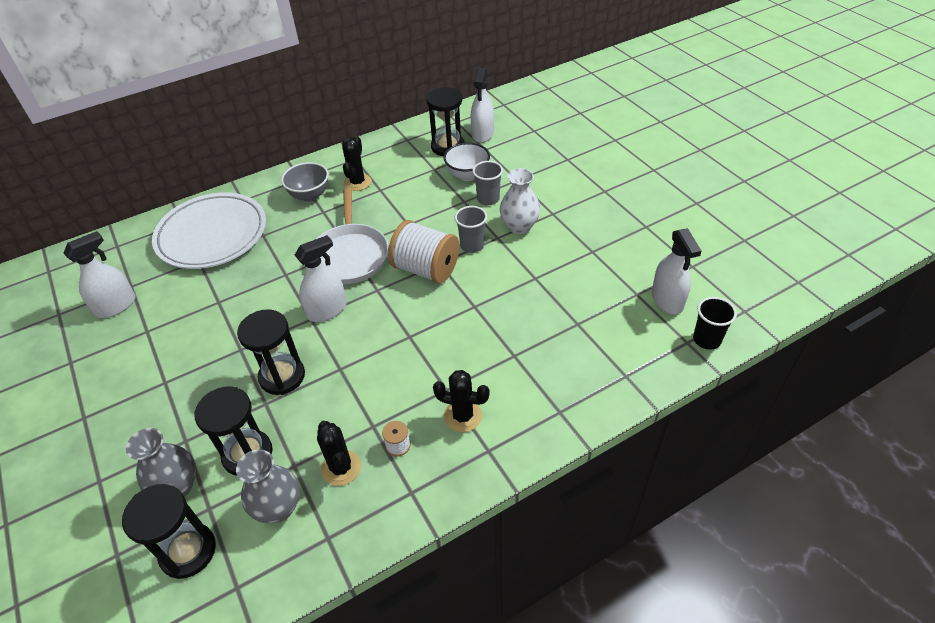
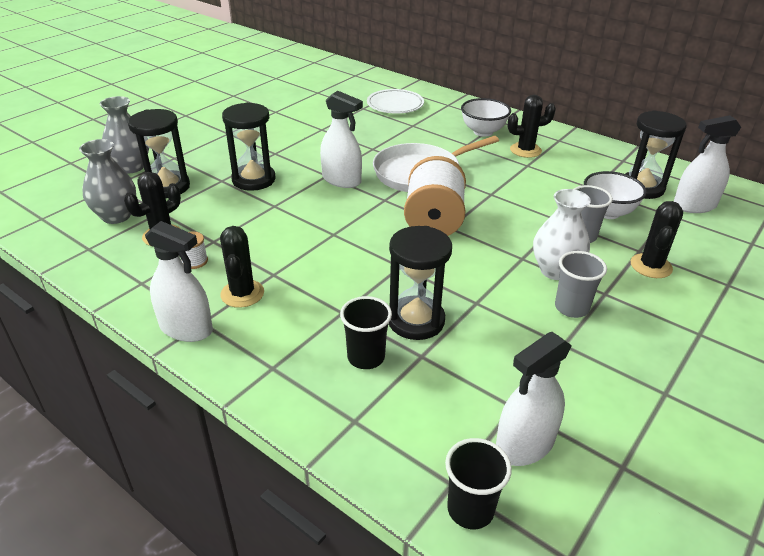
camera: 65 degrees right, 10 degrees down
(116, 306) = (294, 93): white spray bottle -> white spray bottle (186, 328)
(188, 551) = (73, 188): black hourglass -> black hourglass (416, 320)
(212, 235) = (395, 105): white plate -> white plate, size x0.55
(309, 195) = (483, 132): grey bowl -> white bowl
(472, 245) = (493, 242): grey cup -> grey cup (571, 308)
(535, 182) = (651, 266): none -> black cactus
(568, 354) = (366, 357): none -> black cup

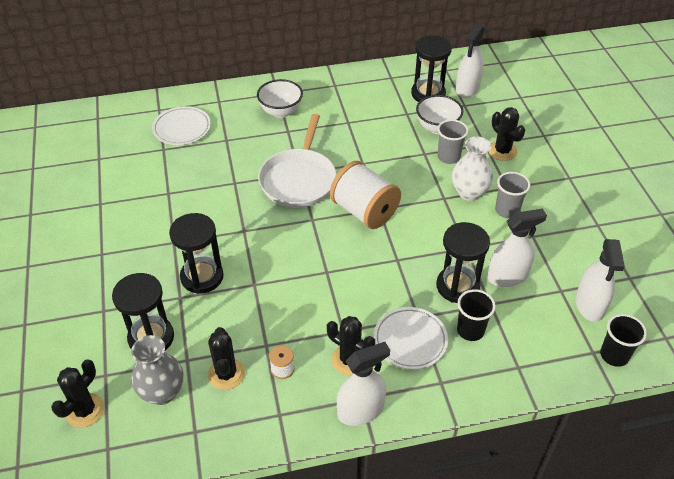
camera: 50 degrees left, 10 degrees up
(131, 167) = (86, 348): grey vase -> none
(306, 320) = (410, 340): none -> white plate
(341, 180) = (260, 226): white spray bottle -> white spray bottle (507, 276)
(525, 150) = (329, 109): black cactus -> black cactus (85, 410)

